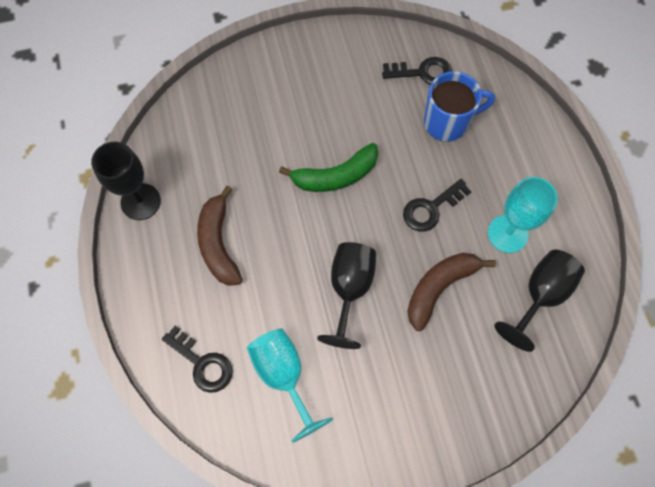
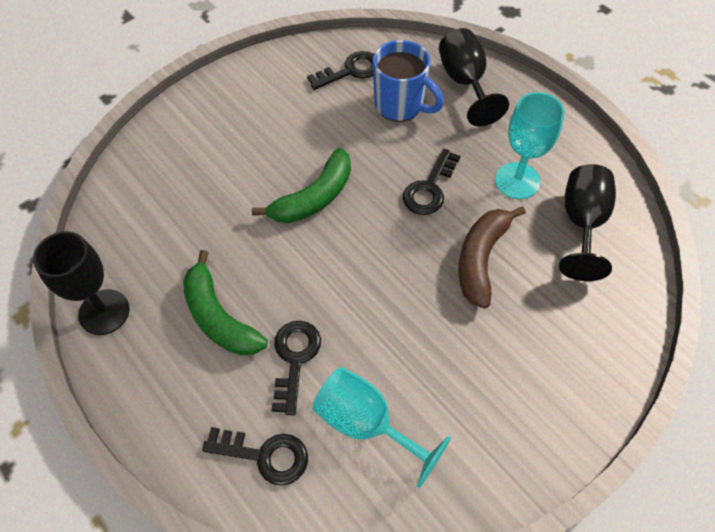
camera: 25 degrees left, 10 degrees down
(218, 243) = (219, 317): brown banana -> green banana
(257, 301) = (295, 358): none -> black key
(349, 289) = (390, 301): black goblet -> black goblet (465, 83)
(447, 123) = (400, 105): blue mug -> blue mug turned 75 degrees clockwise

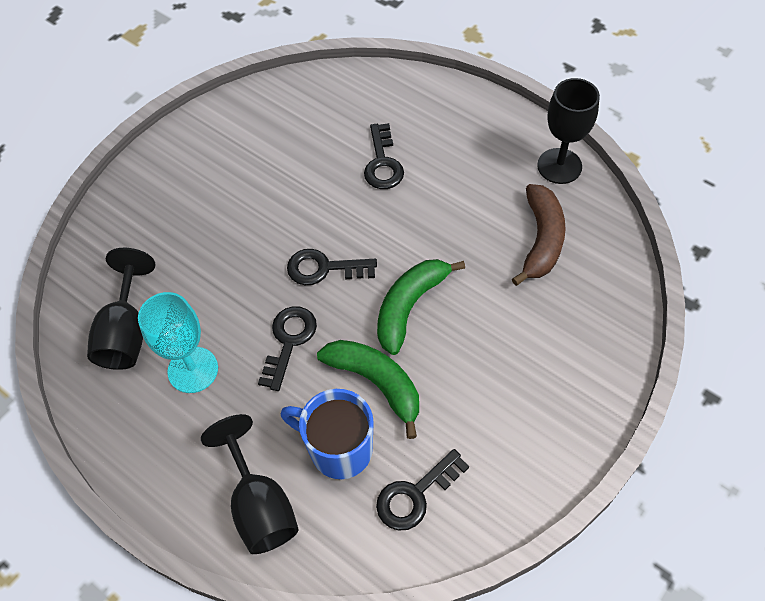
camera: 170 degrees right, 0 degrees up
(219, 317) = (458, 181): green banana -> green banana (376, 383)
(265, 455) = (384, 101): black key -> black key (324, 268)
(366, 424) = (314, 132): turquoise goblet -> none
(481, 259) = (230, 275): brown banana -> brown banana (541, 240)

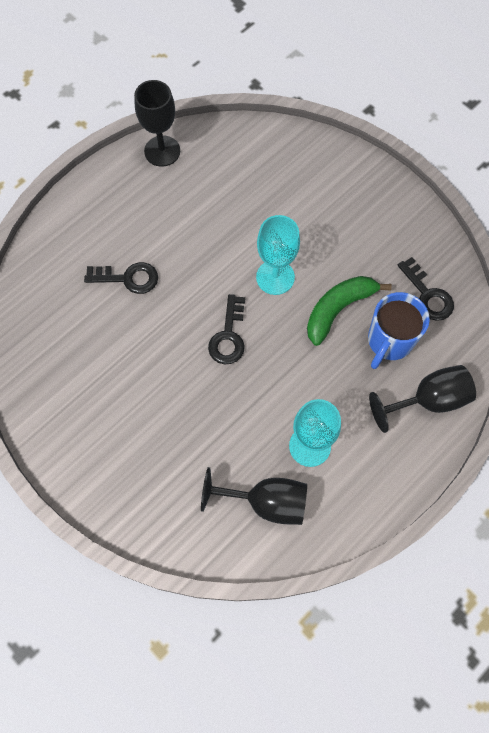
camera: 85 degrees left, 10 degrees up
(289, 341) = (293, 369): black key -> none
(410, 306) = (275, 277): green banana -> turquoise goblet
(541, 240) = (230, 178): brown banana -> none

